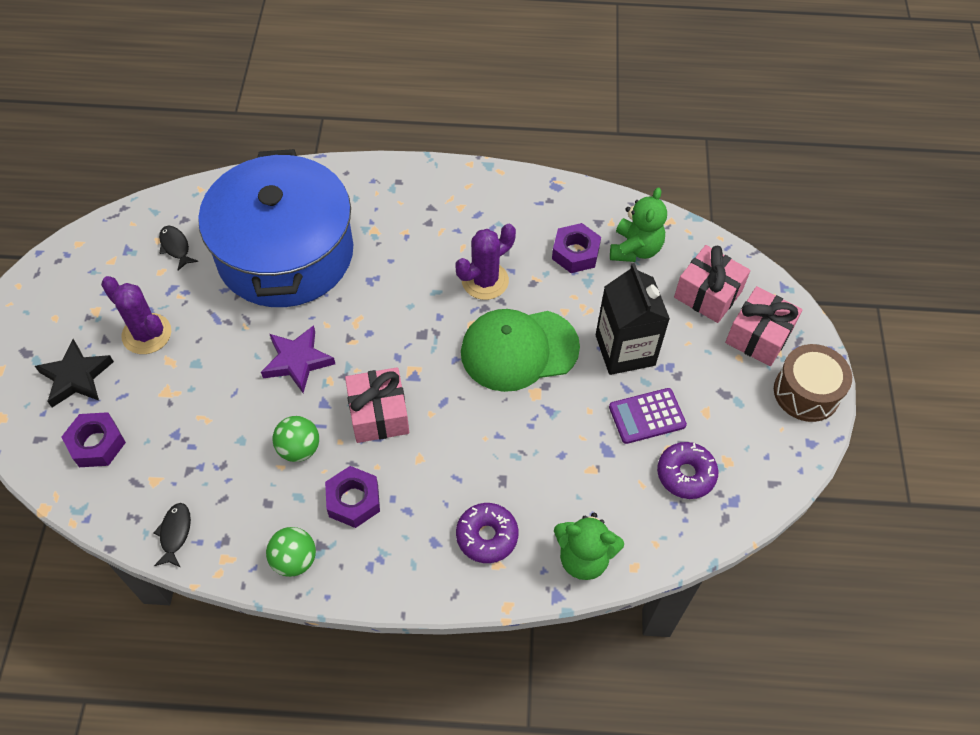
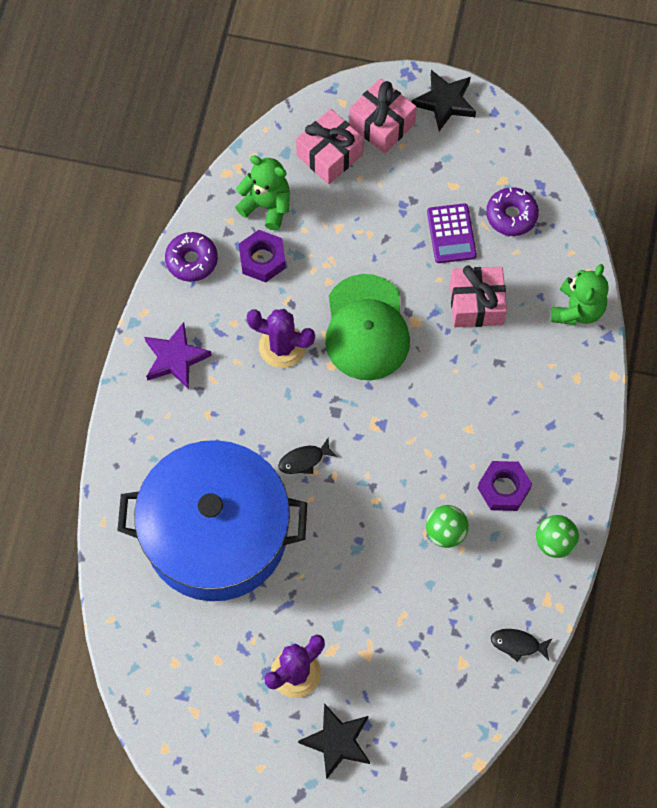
camera: 80 degrees left, 10 degrees up
(97, 444) = (416, 718): purple nut -> none
(176, 247) = (188, 644): black fish -> black fish (304, 460)
(297, 361) = (349, 528): purple star -> purple star (175, 358)
(379, 414) = (419, 459): pink gift -> pink gift (476, 304)
(485, 281) = (282, 346): purple cactus -> purple cactus turned 45 degrees counterclockwise
(487, 536) = (550, 382): purple donut -> purple donut (191, 260)
(625, 350) = (380, 238): black carton -> none
(806, 392) = (445, 102): brown drum -> black star

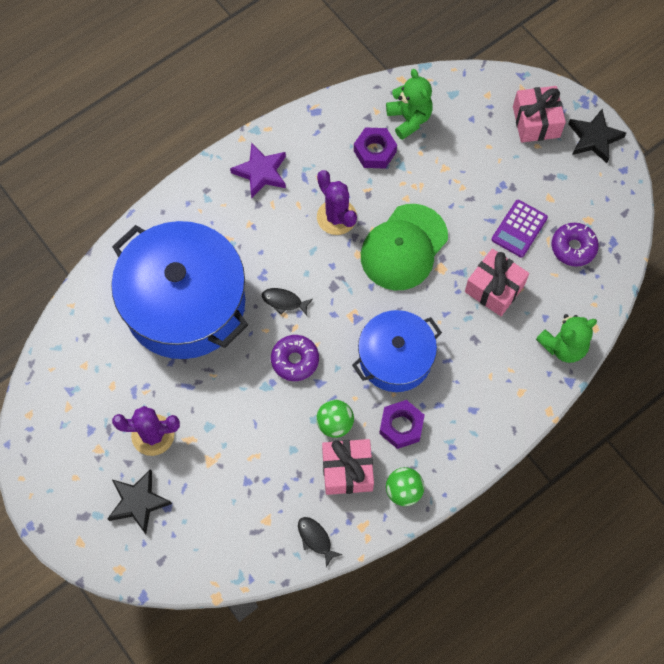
camera: 40 degrees right, 0 degrees up
(191, 260) = (328, 118): purple donut -> purple donut (295, 360)
(329, 155) = (481, 116): pink gift -> pink gift (347, 471)
(446, 433) = (395, 358): none -> blue pot

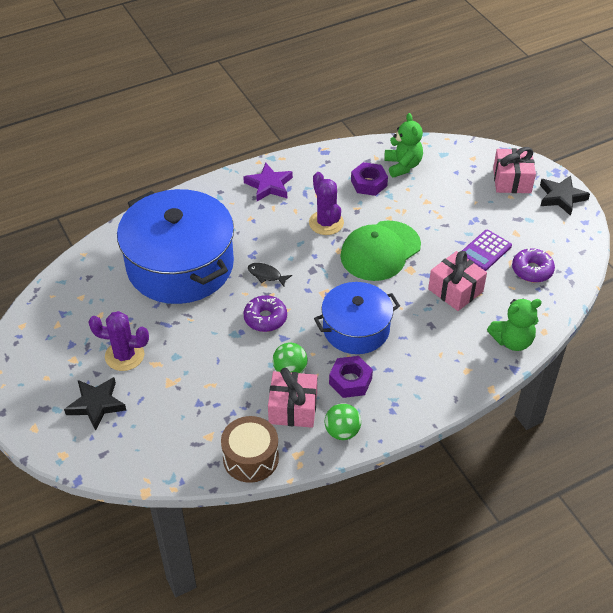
camera: 10 degrees right, 20 degrees down
(315, 539) = (250, 458): black fish -> brown drum

